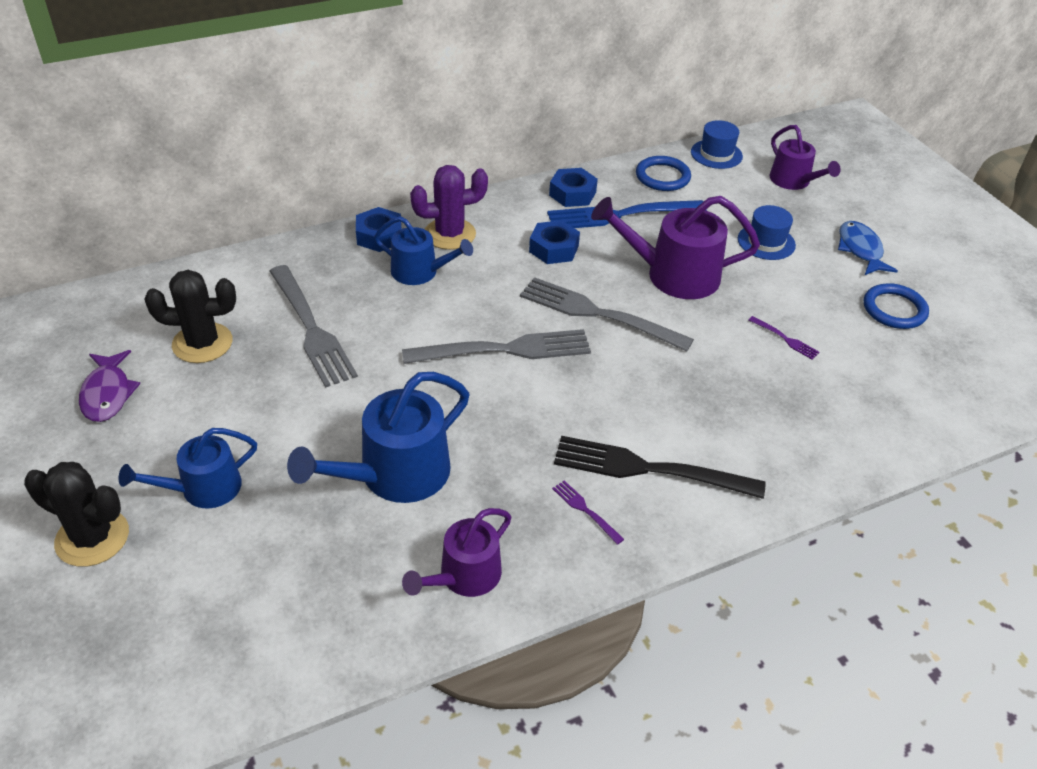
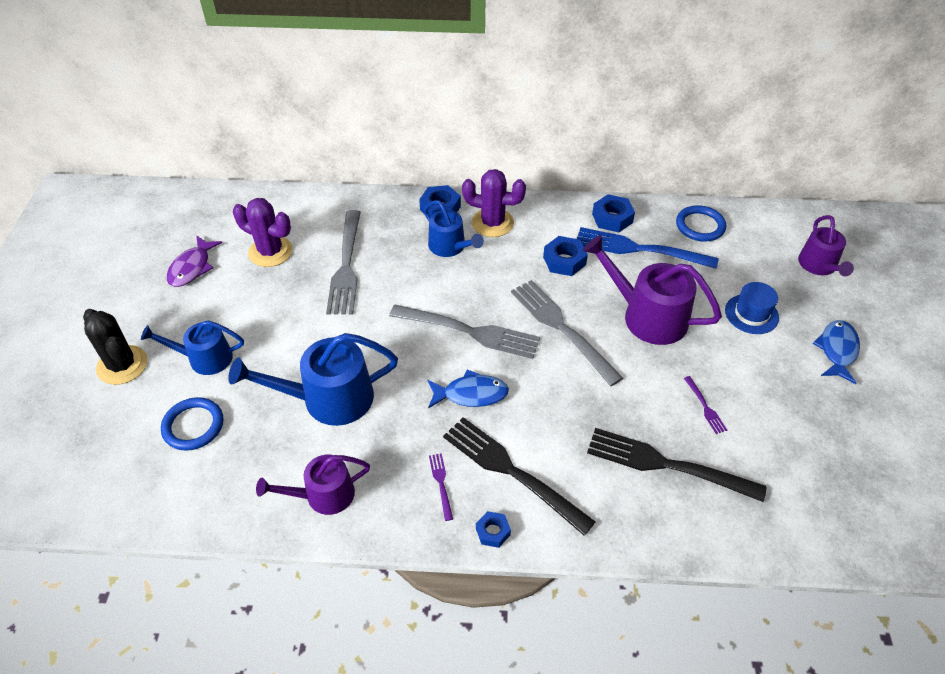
camera: 30 degrees right, 5 degrees up
(202, 343) = (270, 252): black cactus -> purple cactus
(552, 410) = (471, 394): none -> blue fish
(672, 534) = (493, 532): none -> blue nut
(716, 154) = (763, 219): blue hat -> none
(789, 404) = (667, 465): none -> black fork
(894, 309) = (828, 417): blue ring -> blue ring (193, 426)

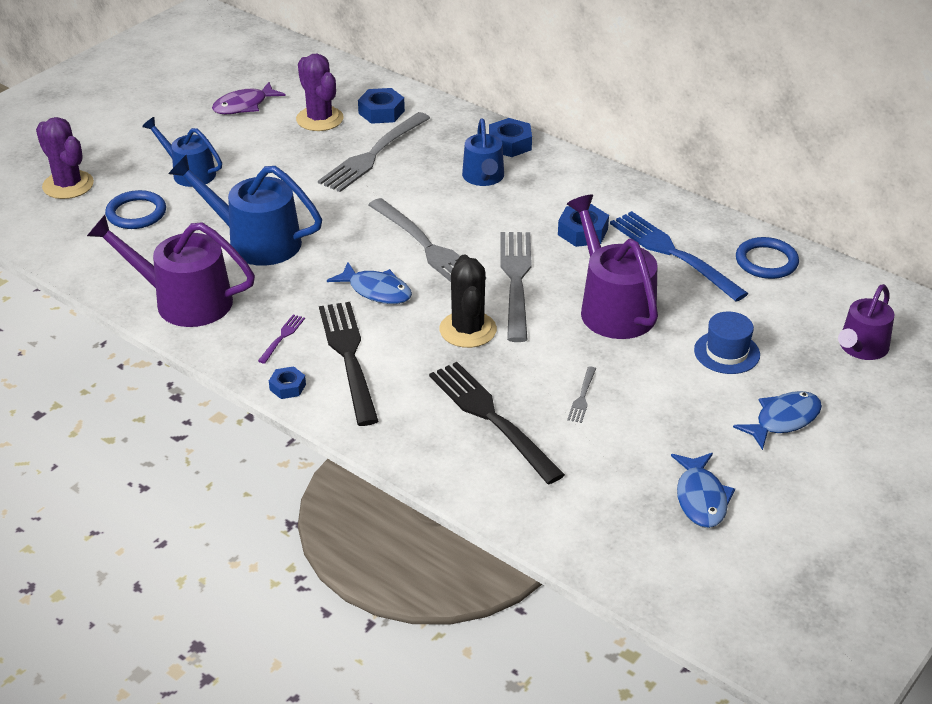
camera: 35 degrees right, 10 degrees down
(122, 365) = (125, 151): black cactus -> black cactus (468, 330)
(324, 495) = (184, 301): purple watering can -> purple watering can, size x1.58
(492, 223) = (547, 175): purple cactus -> purple cactus (68, 185)
(612, 218) = (676, 218): blue nut -> blue nut (381, 112)
(705, 407) = (582, 397): purple fork -> grey fork
(859, 448) = (701, 498): none -> blue fish

